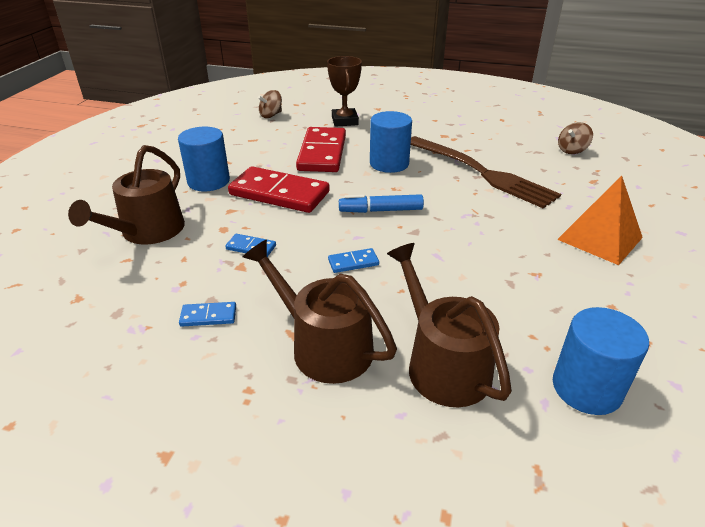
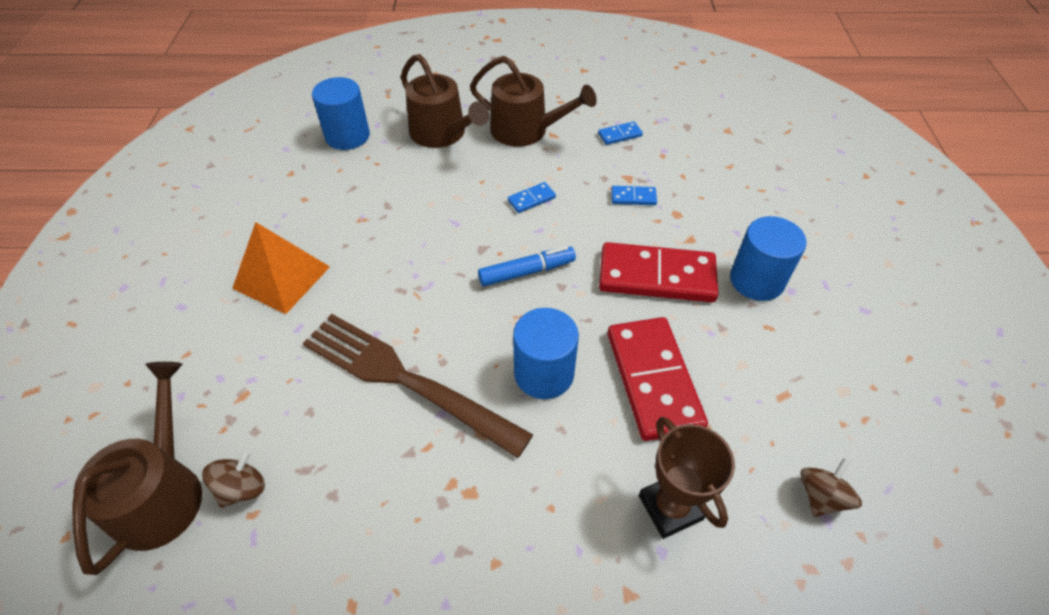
camera: 165 degrees right, 15 degrees up
(148, 231) = (744, 196): brown watering can -> brown watering can (162, 493)

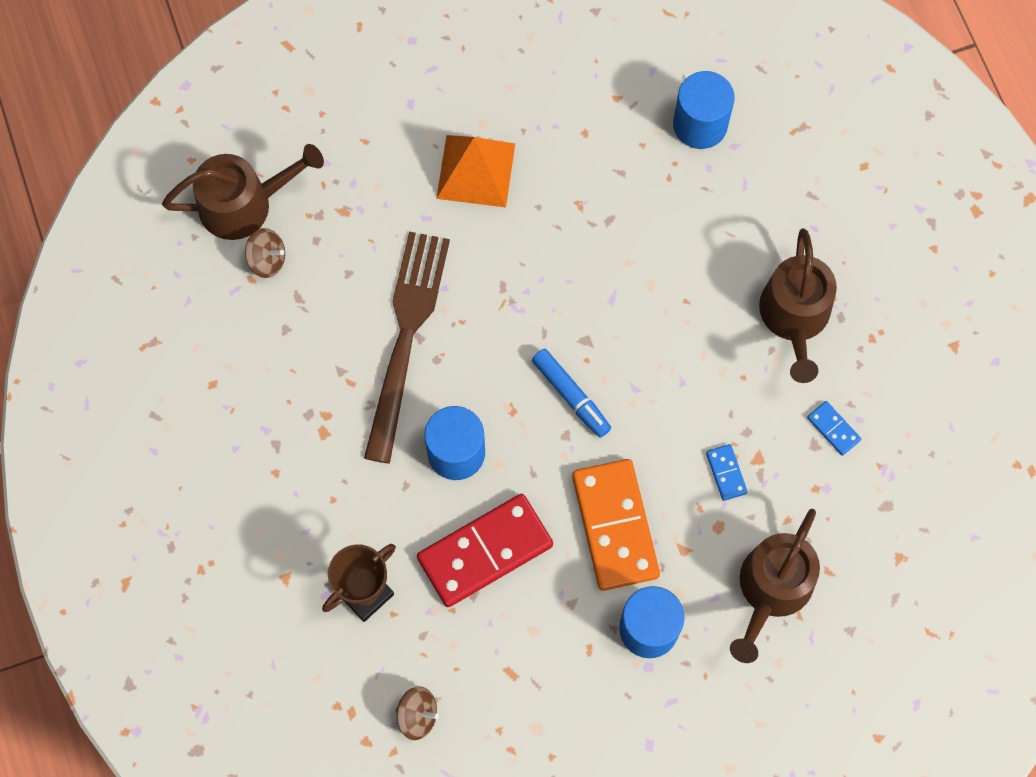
camera: 70 degrees right, 20 degrees up
(442, 133) = (748, 224): brown watering can -> brown watering can (772, 589)
(531, 199) = (678, 364): blue domino -> none
(656, 276) = (614, 526): red domino -> orange domino

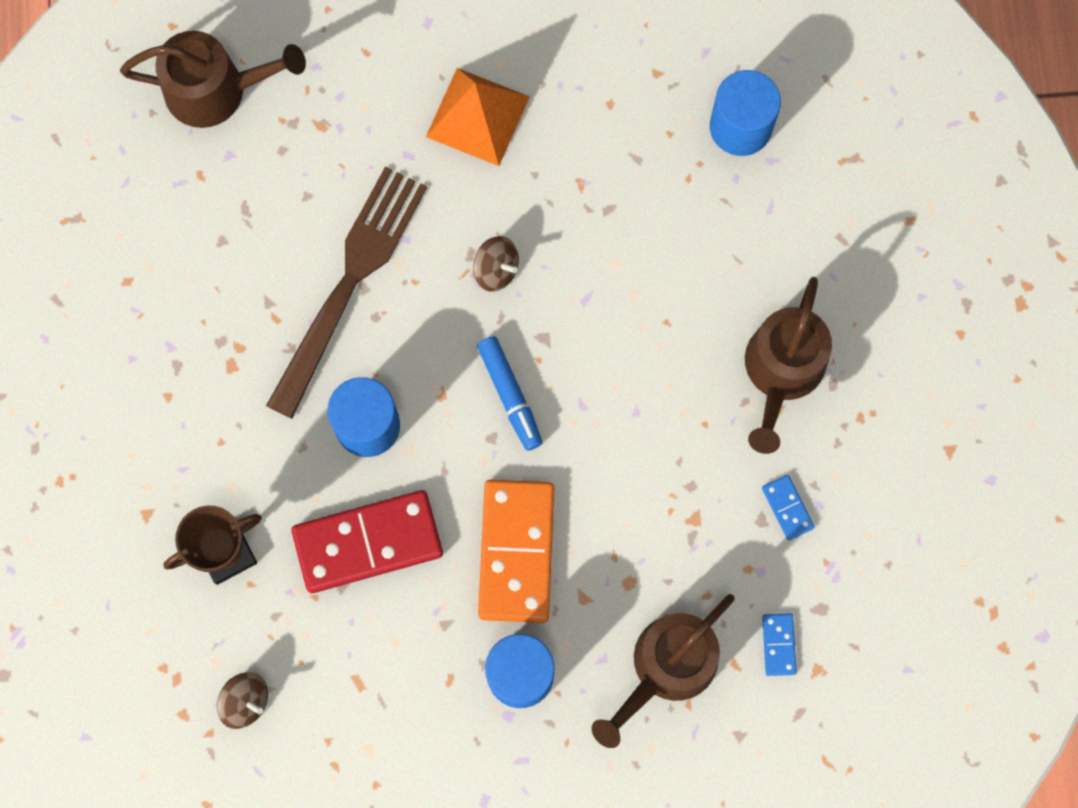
camera: 15 degrees right, 5 degrees up
(267, 260) = (223, 158): brown spinning top -> brown spinning top (496, 270)
(726, 473) = (655, 525): blue domino -> blue domino (779, 644)

